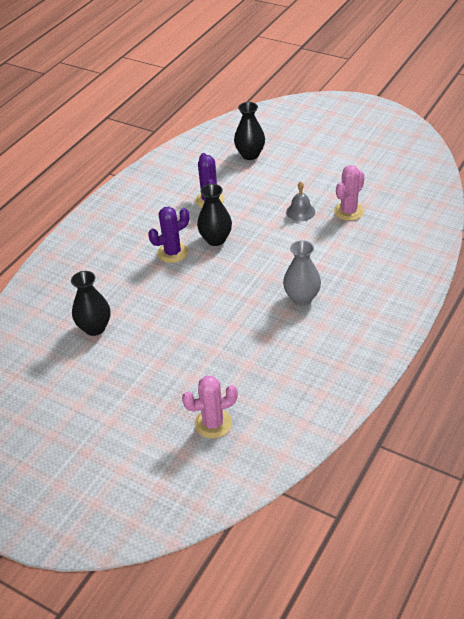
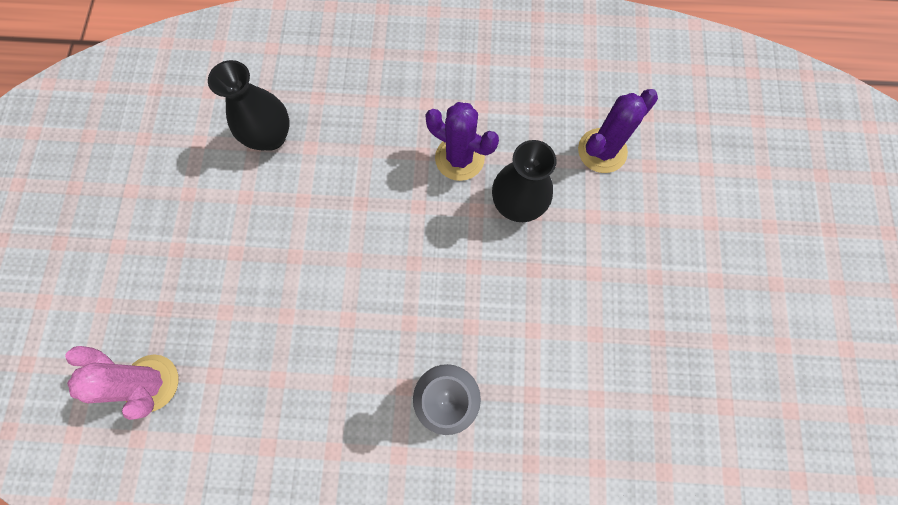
camera: 60 degrees right, 30 degrees up
(250, 155) = (747, 156): black vase -> none
(300, 212) = (648, 304): grey bell -> none
(348, 211) = (692, 385): pink cactus -> none

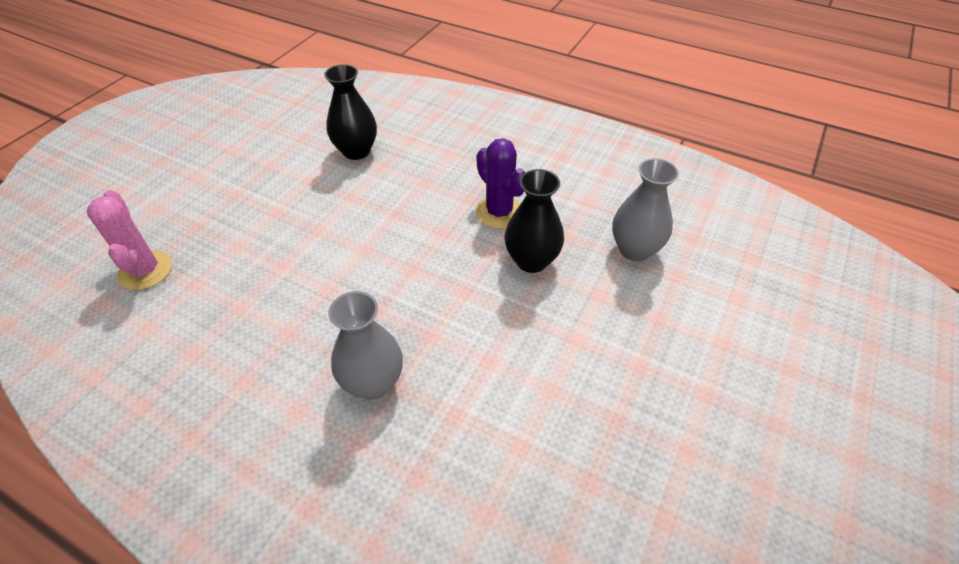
camera: 25 degrees right, 25 degrees down
(602, 151) = (635, 249): purple cactus -> grey vase

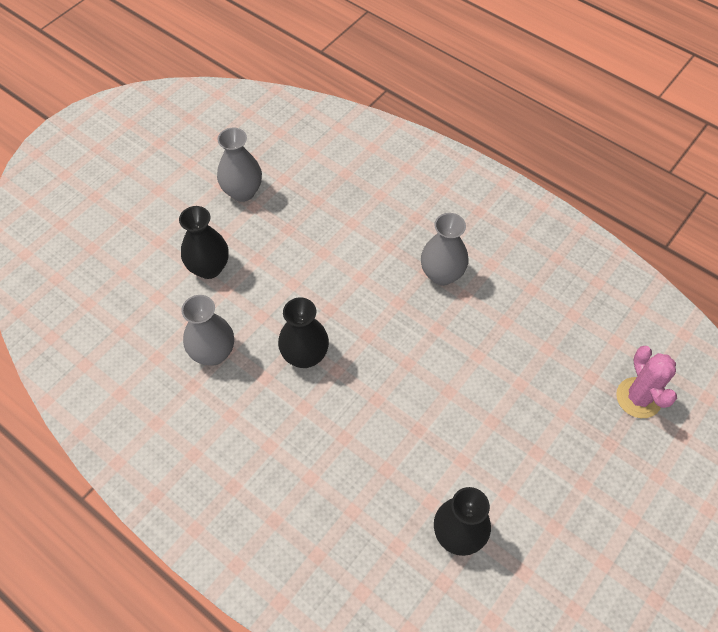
camera: 170 degrees left, 10 degrees up
(499, 212) = (319, 415): purple cactus -> none
(697, 343) = (209, 268): none -> black vase
(720, 478) = (242, 192): none -> grey vase

